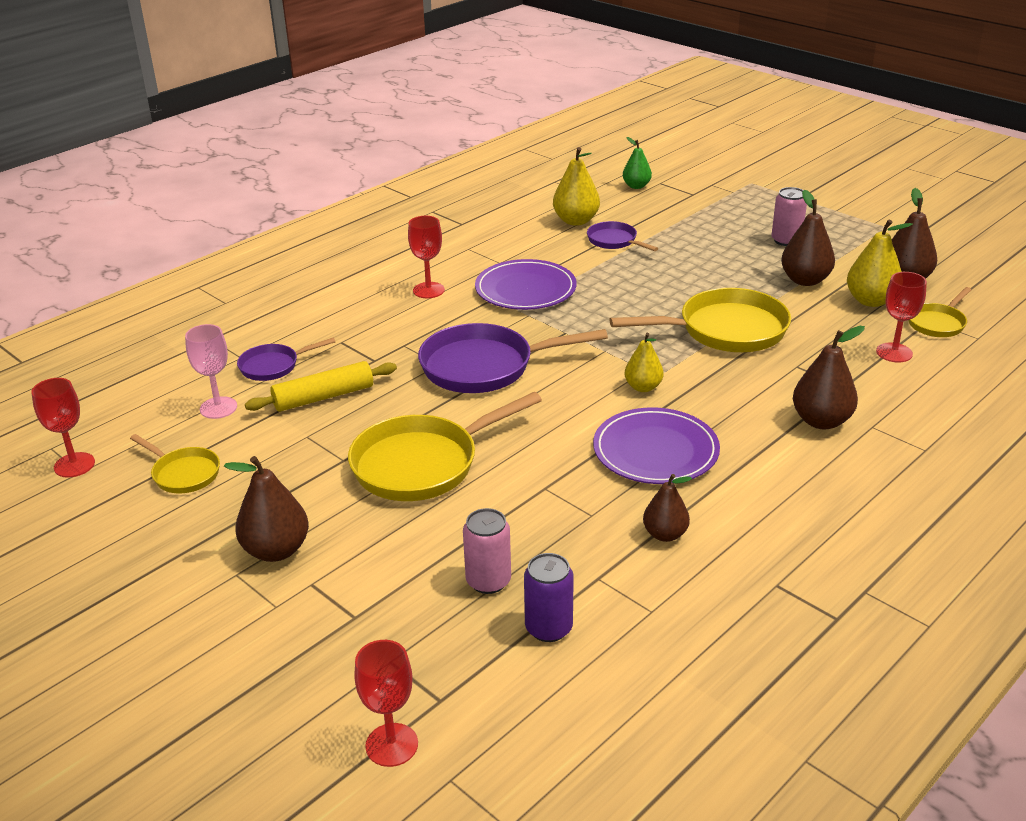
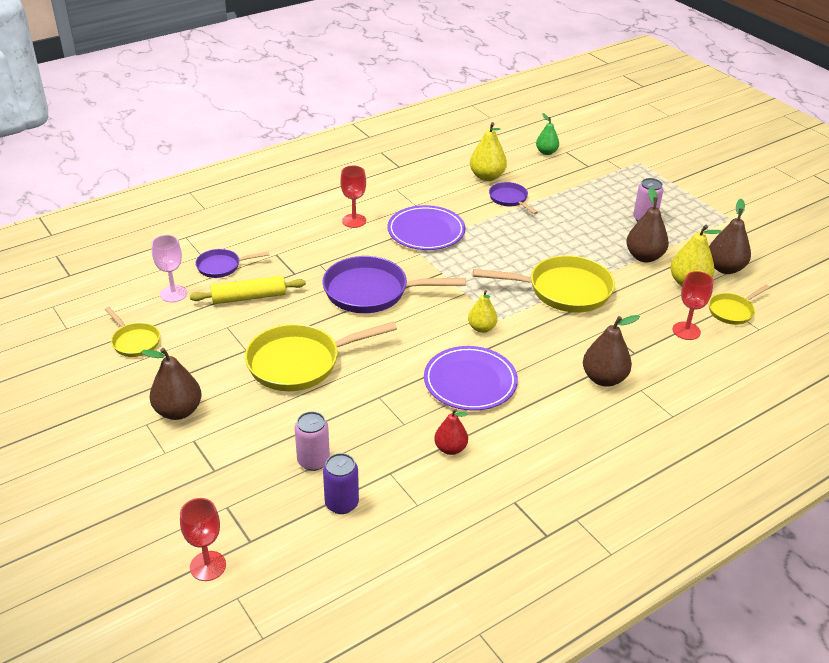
camera: 10 degrees right, 5 degrees up
(74, 465) = (64, 322): red goblet -> none
(665, 534) = (450, 448): brown pear -> red pear

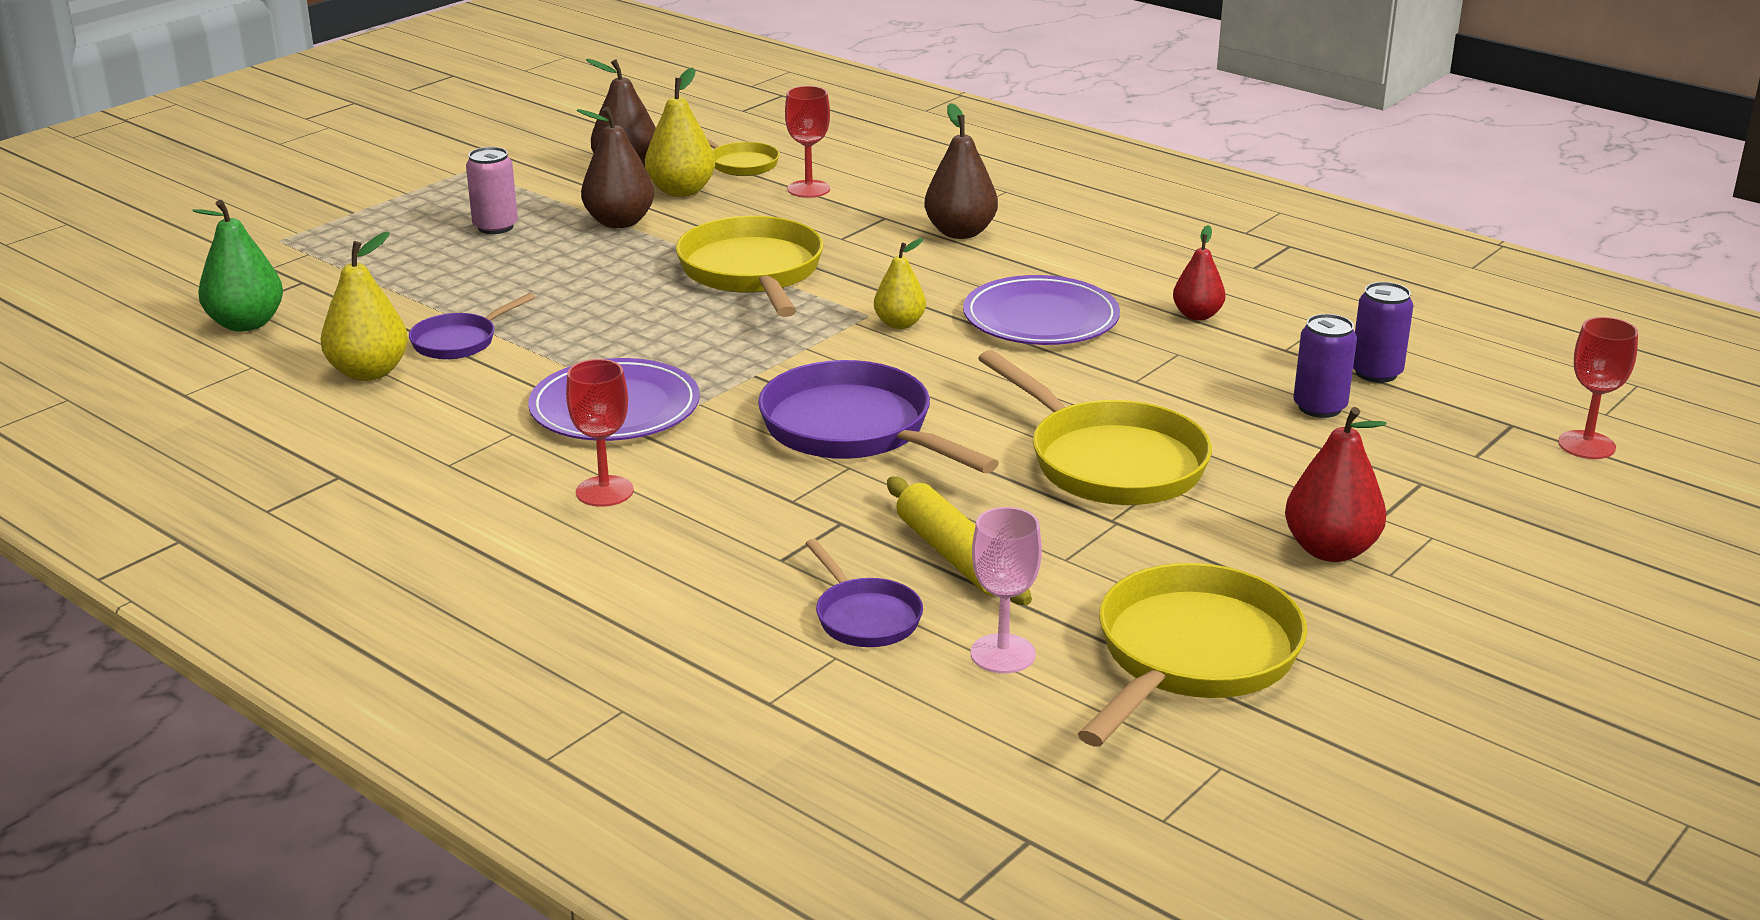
camera: 105 degrees left, 10 degrees down
(134, 341) = (1191, 657): yellow pan -> yellow pan, size x1.88
(178, 411) = (1330, 550): brown pear -> red pear
(313, 461) = (1319, 407): pink can -> purple can
(372, 292) = (855, 430): purple pan -> purple pan turned 150 degrees clockwise
(546, 152) = (246, 324): green pear -> green pear, size x1.54

